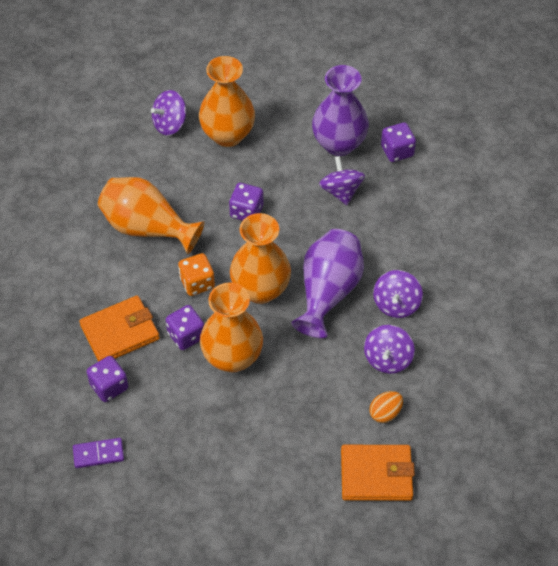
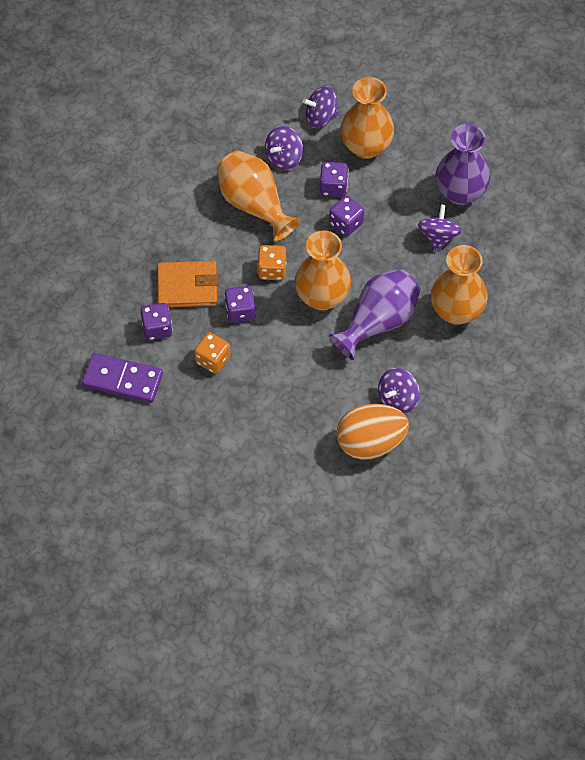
camera: 25 degrees right, 5 degrees up
(98, 454) = (122, 380): purple domino -> purple domino, size x1.72
(183, 395) = (212, 360): none -> orange dice
(232, 357) = (269, 345): orange vase -> orange vase (456, 311)
(376, 475) = (335, 489): orange wallet -> none
(385, 413) = (370, 443): orange egg -> orange egg, size x2.15
(396, 304) = (431, 356): purple spinning top -> purple spinning top (284, 158)
(397, 151) = (509, 219): purple dice -> purple dice (333, 187)

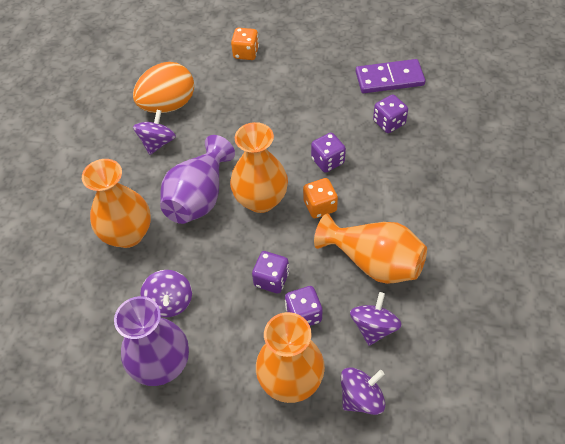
camera: 160 degrees right, 5 degrees down
(187, 287) = (386, 164): orange wallet -> none
(212, 360) = (328, 117): orange dice -> orange dice (246, 53)

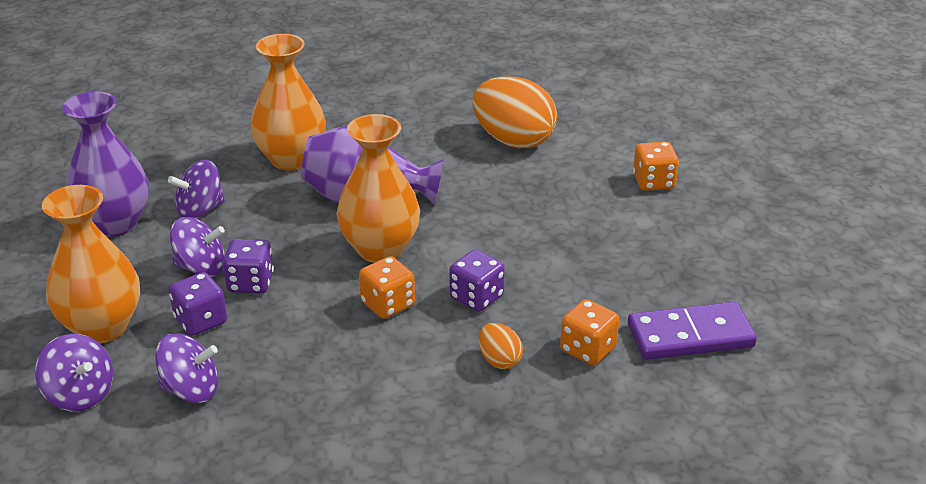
camera: 70 degrees right, 20 degrees down
(157, 143) = (444, 147): purple spinning top -> purple spinning top (201, 268)
(373, 262) = (302, 373): orange vase -> none
(387, 163) = (499, 360): none -> orange egg
(389, 79) = (690, 335): purple domino -> purple domino turned 75 degrees counterclockwise
(389, 123) = (588, 349): purple dice -> orange dice

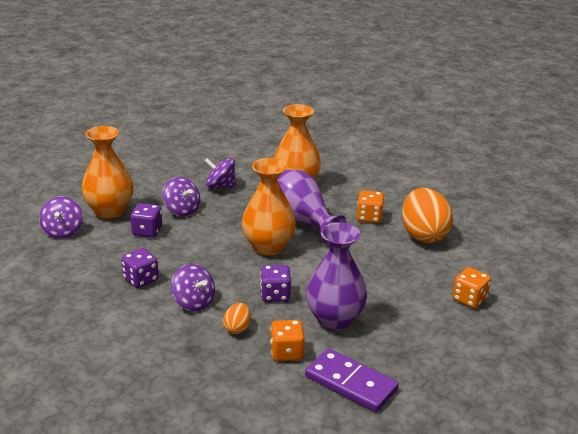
camera: 45 degrees right, 5 degrees down
(115, 223) = (179, 173): purple vase -> purple vase (334, 320)
(191, 390) = (100, 255): purple spinning top -> purple spinning top (194, 302)
(251, 283) = (190, 228): purple dice -> purple dice (141, 279)
(388, 304) = (231, 272): orange dice -> orange dice (369, 217)

